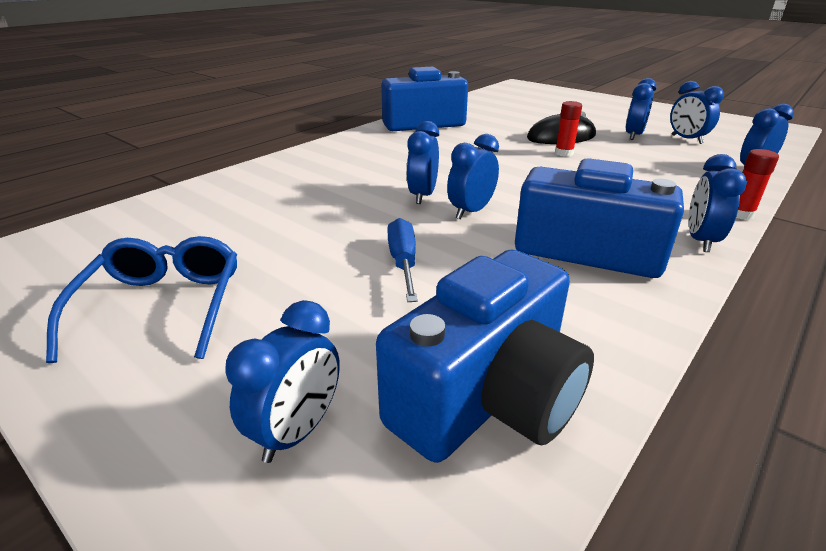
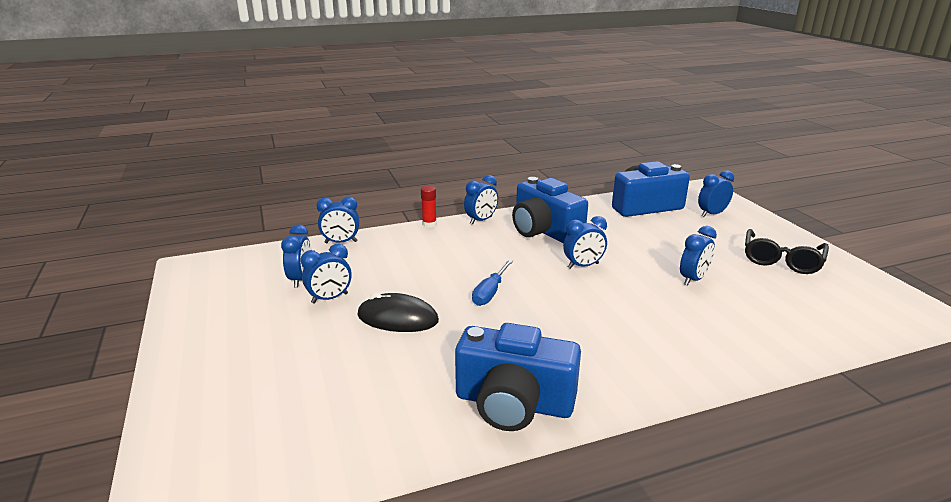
camera: 150 degrees left, 5 degrees down
(162, 307) = (781, 259): blue glasses -> black glasses
(403, 262) = (649, 249): blue screwdriver -> blue screwdriver (490, 292)
(422, 196) = (606, 287): blue clock -> blue clock (693, 279)
(564, 153) = (436, 296): red glue stick -> none

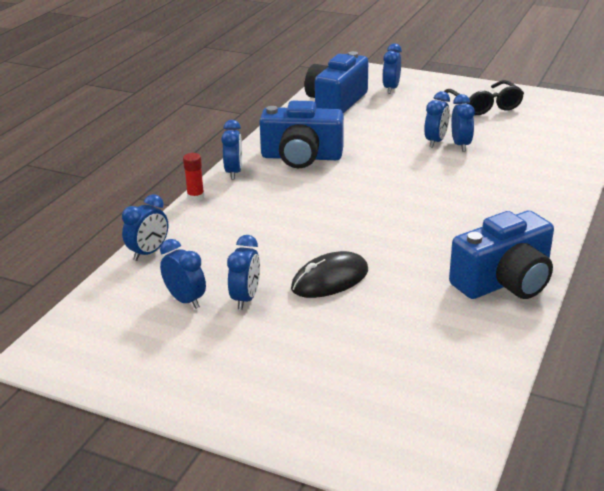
camera: 45 degrees left, 5 degrees up
(490, 292) = (356, 224): blue screwdriver -> none
(583, 266) = (379, 170): blue clock -> blue clock (435, 141)

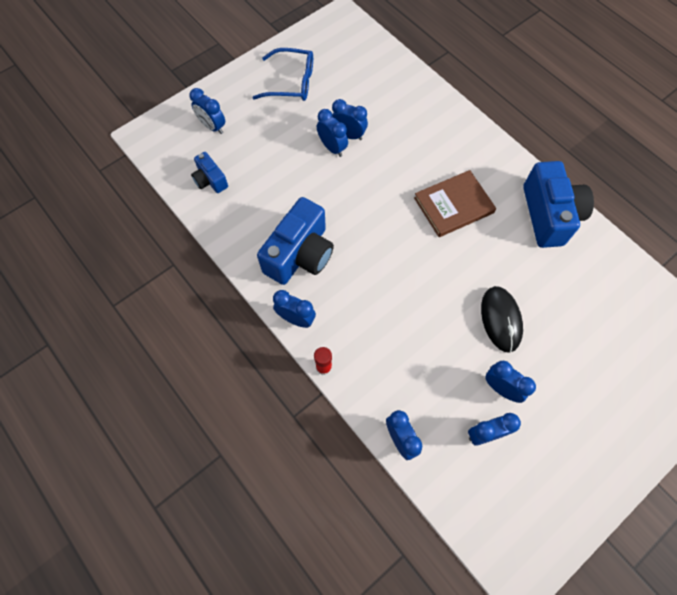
camera: 65 degrees left, 35 degrees up
(336, 102) = (210, 180): blue camera -> blue camera, size x0.52
(445, 218) = (453, 205): none -> brown book
(485, 105) = (291, 82): black glasses -> blue glasses

